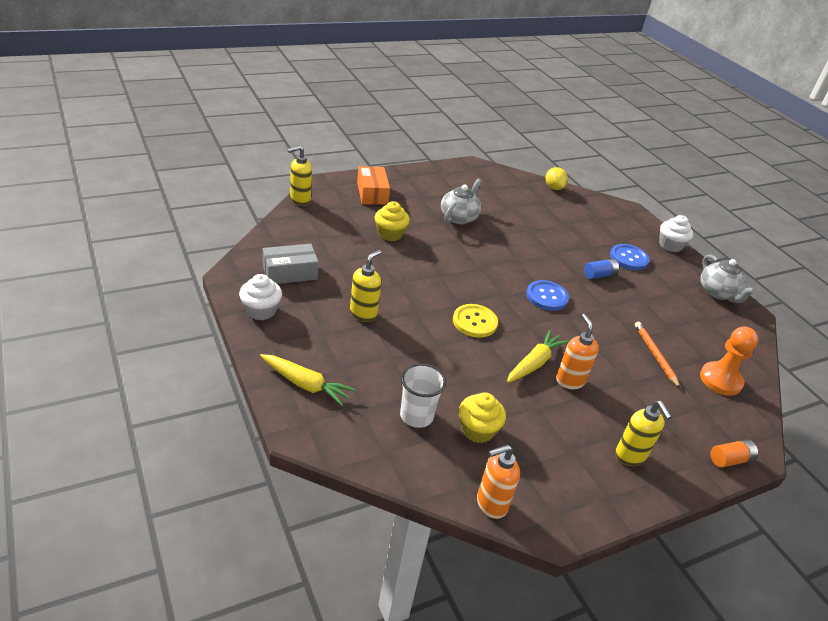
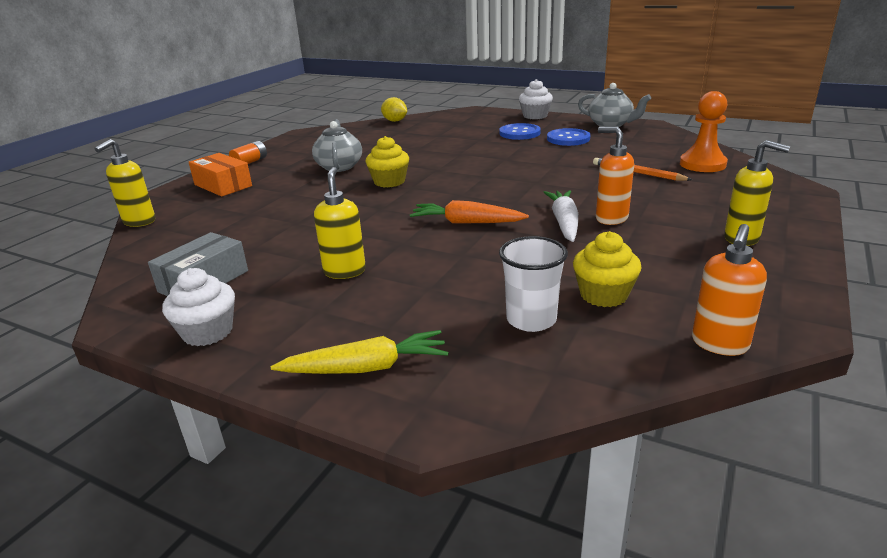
camera: 30 degrees left, 10 degrees down
(390, 234) = (285, 203): yellow cupcake -> yellow cupcake (389, 181)
(474, 322) = (466, 222): yellow button -> orange carrot
(534, 363) = (564, 222): yellow carrot -> white carrot
(547, 297) = (499, 179): blue button -> blue button (568, 139)
(599, 275) = (515, 150): blue battery -> none
(730, 460) = (797, 202): orange battery -> orange battery (250, 162)

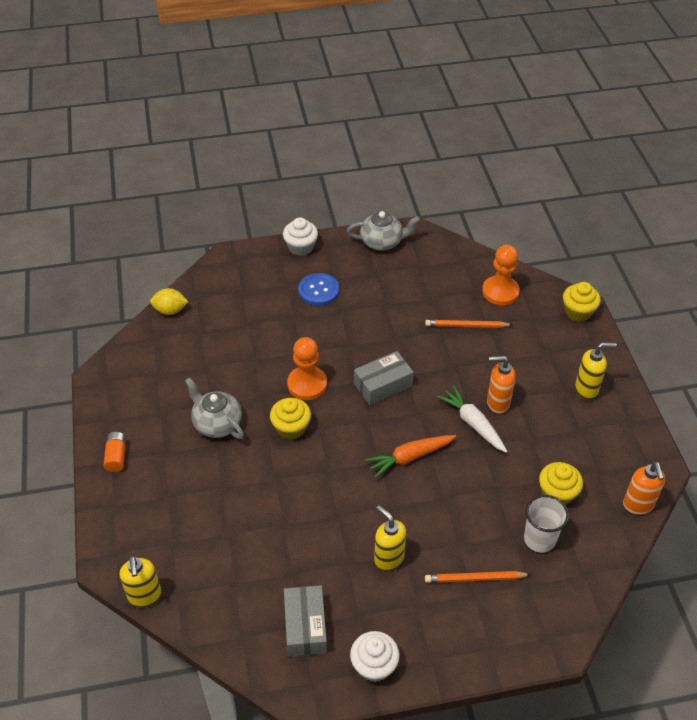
camera: 40 degrees left, 20 degrees up
(223, 185) = (145, 507): orange box -> none
(366, 368) = (495, 631): yellow carrot -> none
(408, 318) = (475, 578): none -> orange pencil
(438, 167) = (307, 384): none -> orange pawn
(504, 182) = (383, 385): none -> grey box
(568, 139) = (369, 285): blue button -> none
(790, 192) = (578, 312): none -> yellow cupcake

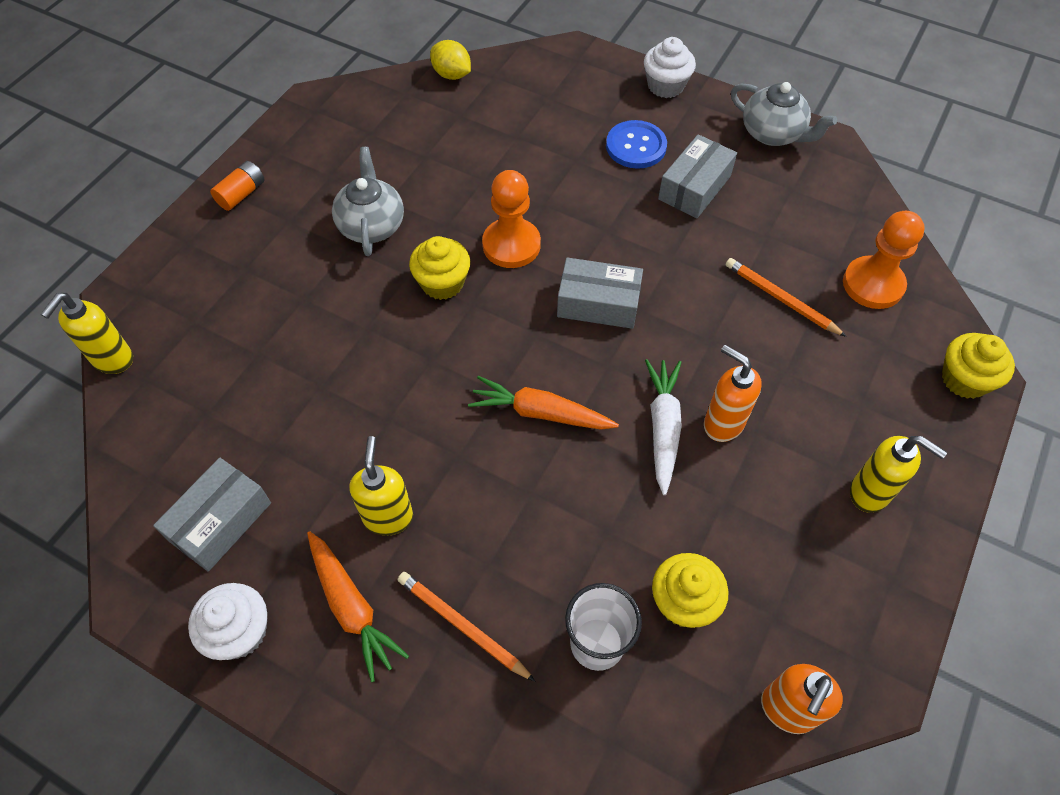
camera: 40 degrees right, 10 degrees up
(371, 294) = (694, 187): none -> grey box
(416, 612) = (352, 608): none -> orange carrot

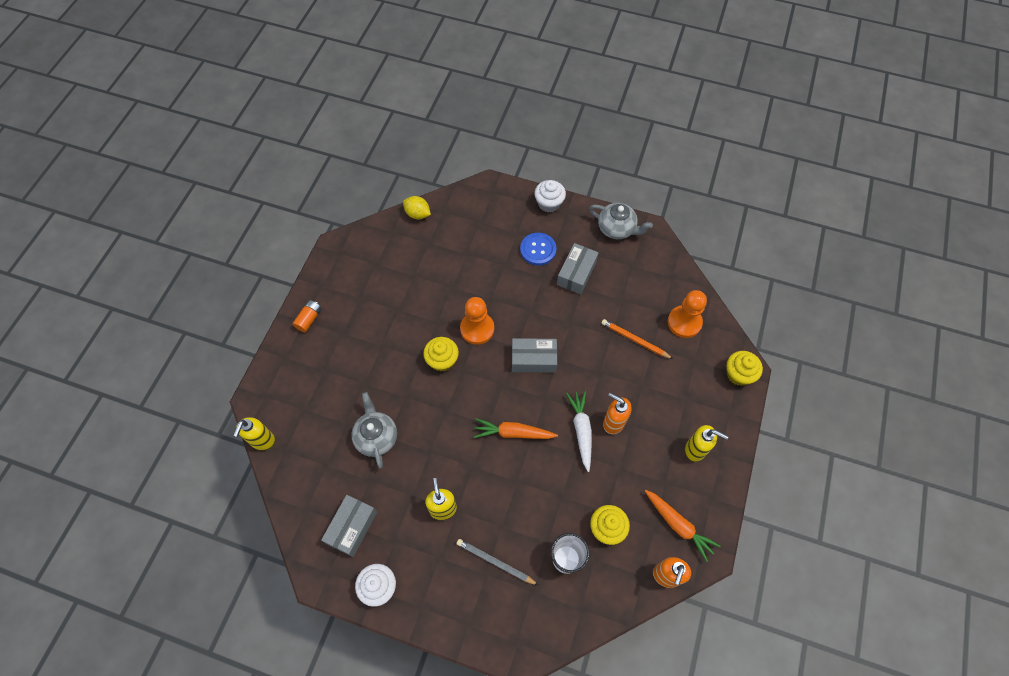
camera: 10 degrees left, 5 degrees up
(352, 608) = (435, 563): orange carrot -> orange carrot (678, 525)
(371, 225) = (392, 328): grey teapot -> grey teapot (376, 437)
(462, 626) = (495, 562): orange pencil -> grey pencil

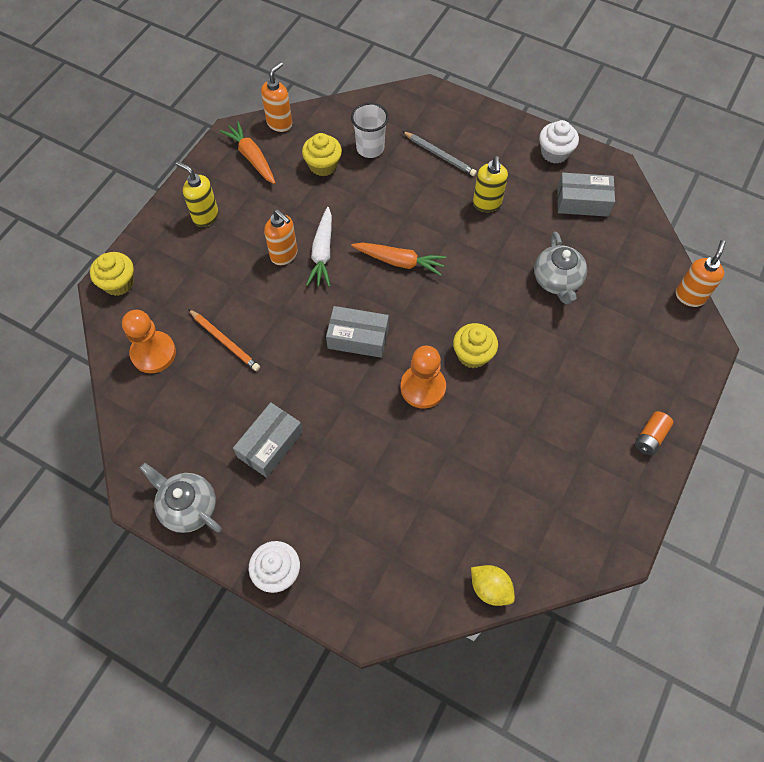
camera: 170 degrees left, 0 degrees up
(263, 441) = (690, 296): yellow soap dispenser -> orange soap dispenser
(352, 527) = (582, 202): grey box -> grey box turned 60 degrees clockwise
(538, 250) = (315, 491): blue button -> none

